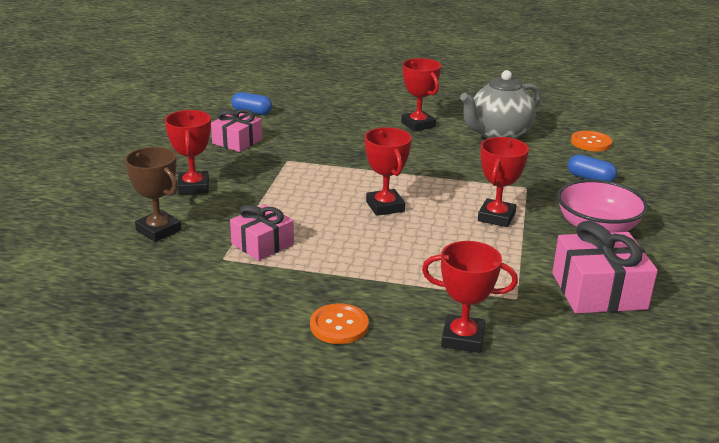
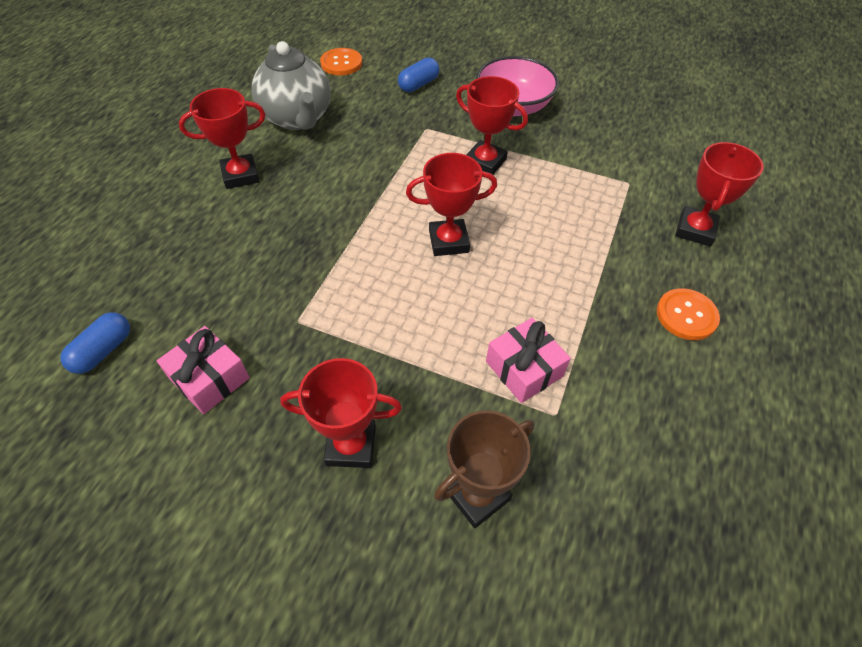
camera: 80 degrees left, 25 degrees up
(598, 291) = (616, 133): pink gift -> none

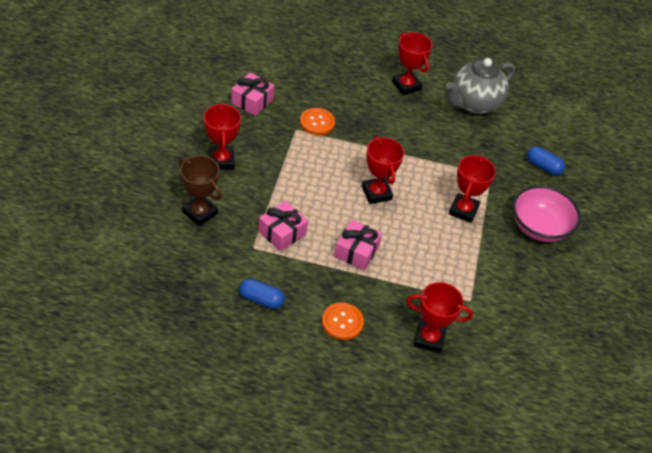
camera: 75 degrees right, 5 degrees down
(103, 351) = (261, 59): blue capsule -> blue capsule (261, 299)
(341, 63) = (550, 119): orange button -> orange button (317, 122)
(558, 280) = (356, 251): none -> pink gift

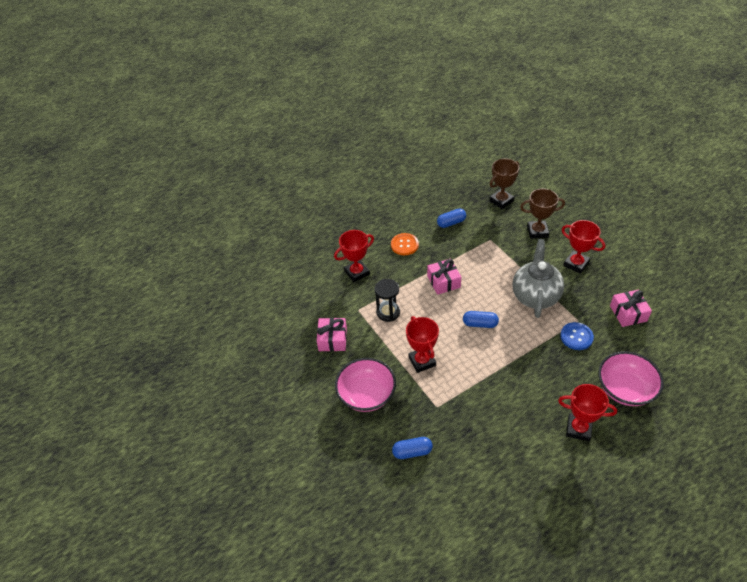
camera: 145 degrees right, 0 degrees up
(174, 273) = (501, 201): none -> brown trophy
(282, 232) = (489, 257): pink gift -> pink gift (332, 339)
(317, 122) = (576, 337): orange button -> blue button
(339, 75) = (625, 389): none -> pink bowl
(376, 193) = (480, 324): red trophy -> blue capsule
(444, 272) = (388, 312): none -> black hourglass
(474, 104) = (519, 464): grey teapot -> grey teapot (535, 296)

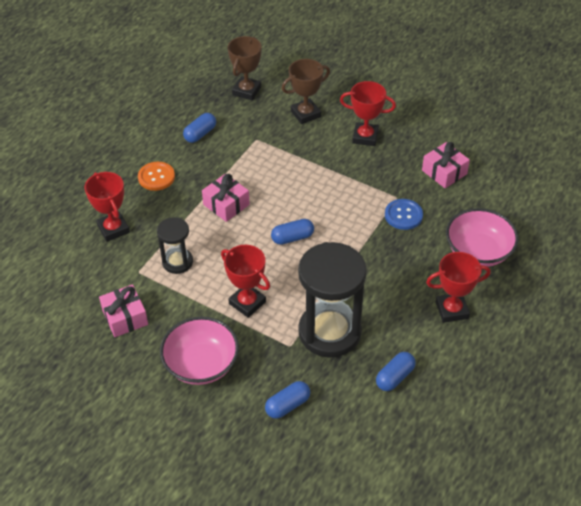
camera: 30 degrees left, 0 degrees up
(357, 273) = (113, 229): red trophy -> red trophy turned 60 degrees counterclockwise
(472, 408) = (329, 332): none -> black hourglass
(505, 464) = (394, 377): none -> blue capsule
(535, 296) = (338, 186): grey teapot -> none

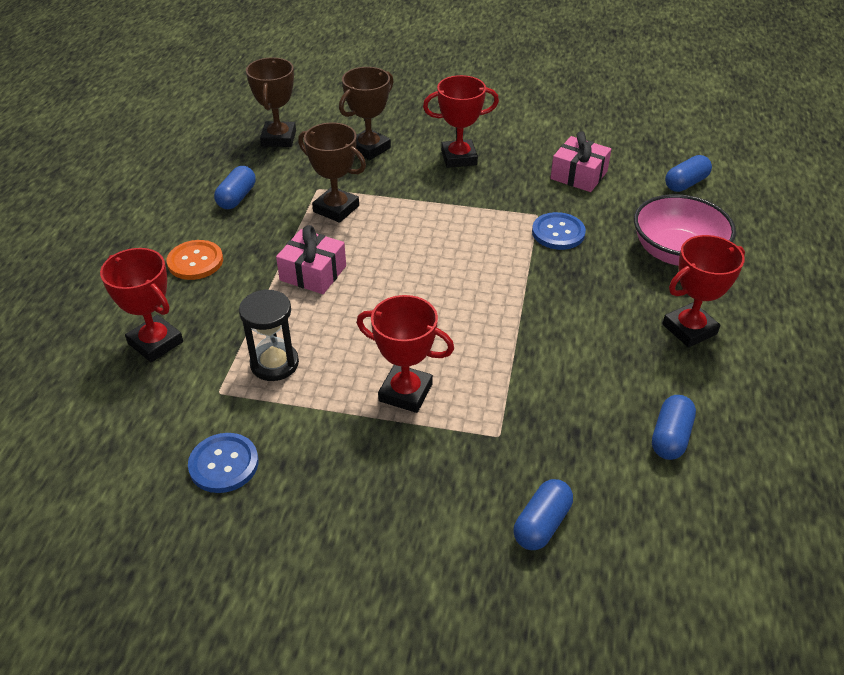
camera: 20 degrees left, 5 degrees down
(125, 317) = (224, 464): pink gift -> blue button
(201, 364) = (378, 501): pink bowl -> none
(261, 159) = (336, 209): none -> brown trophy
(292, 238) = (427, 292): blue capsule -> blue capsule (686, 183)
(329, 332) = (545, 401): black hourglass -> none

